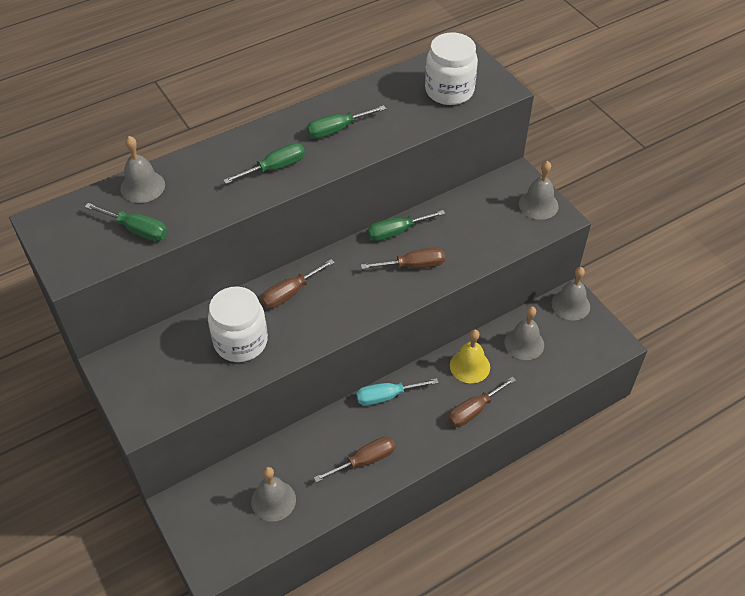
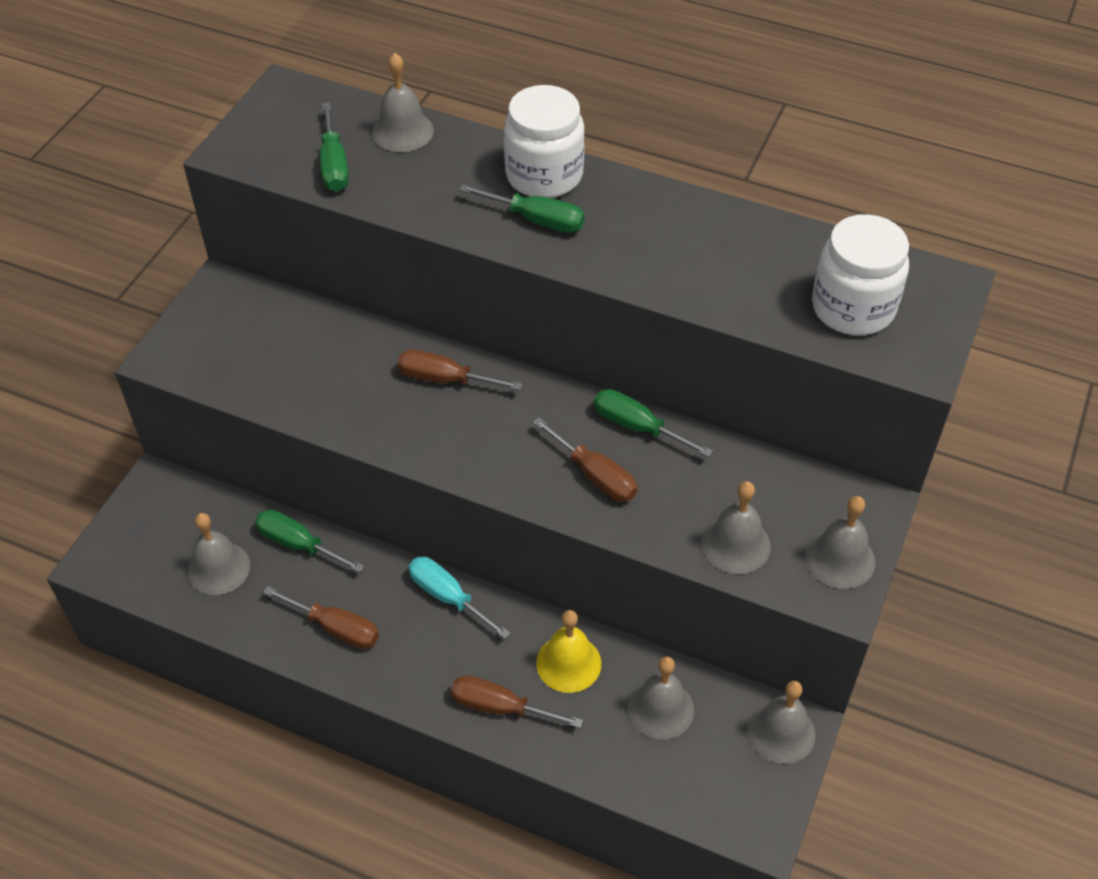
camera: 55 degrees right, 0 degrees up
(241, 342) = (335, 377): white jar -> white jar (544, 175)
(337, 130) = (659, 238): green screwdriver -> green screwdriver (298, 544)
(500, 236) = (736, 544): none -> grey bell

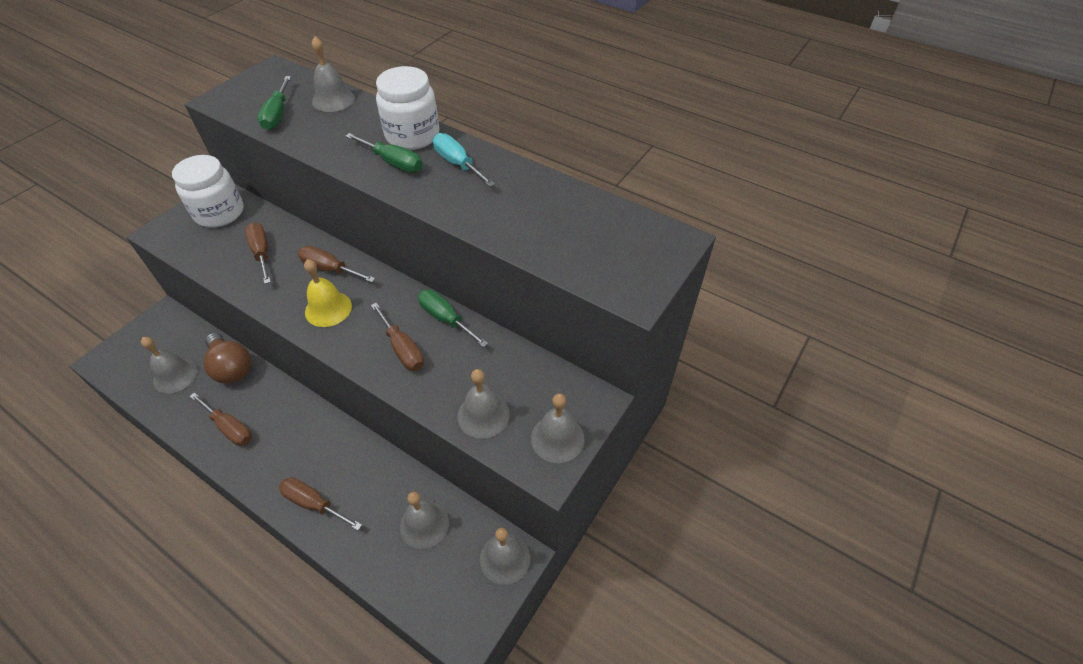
camera: 10 degrees right, 0 degrees up
(298, 544) = (231, 367): green screwdriver -> brown light bulb
(334, 369) = (262, 253): none -> brown screwdriver
(448, 597) = (311, 418): turquoise screwdriver -> turquoise screwdriver (457, 164)
(568, 663) = (373, 479): yellow bell -> yellow bell (328, 309)
(853, 308) = (596, 249): white jar -> white jar (219, 213)

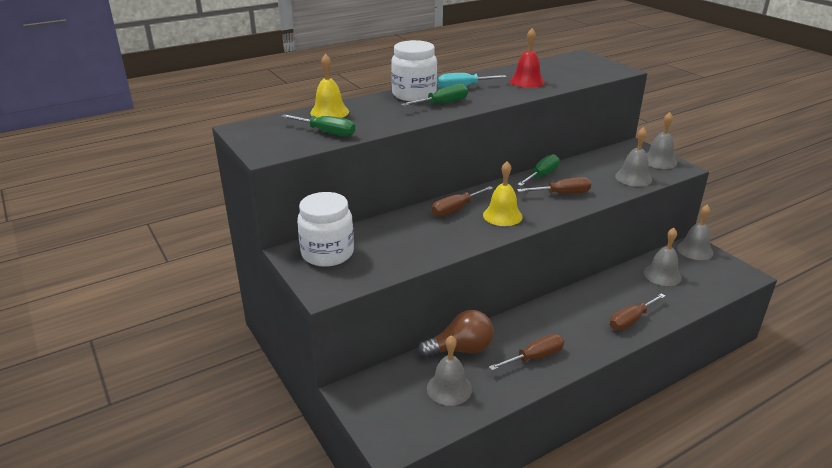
camera: 65 degrees left, 20 degrees down
(262, 253) = (409, 237): brown screwdriver -> none
(333, 100) = (329, 112): grey bell -> yellow bell
(446, 319) = (541, 175): green screwdriver -> green screwdriver turned 150 degrees clockwise
(515, 210) = (527, 81): none -> red bell

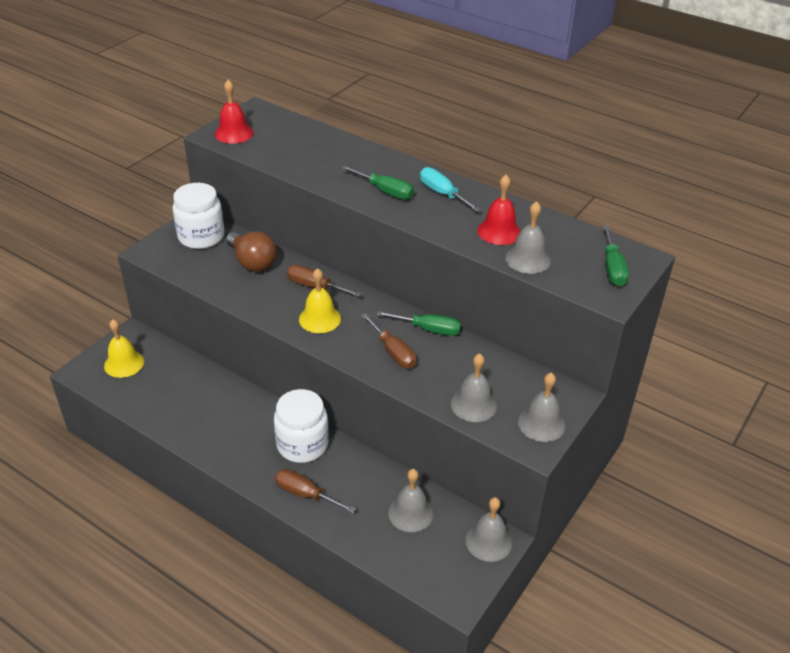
camera: 65 degrees right, 10 degrees up
(275, 144) = (234, 133): none -> red bell
(327, 132) = (271, 149): green screwdriver -> green screwdriver (612, 268)
(329, 112) = (319, 137): yellow bell -> yellow bell (124, 363)
(414, 94) = (397, 170): white jar -> white jar (302, 445)
(449, 388) = (154, 386): grey bell -> grey bell (528, 259)
(460, 349) = (207, 380): brown light bulb -> brown light bulb (252, 262)
(535, 357) = (215, 431): brown screwdriver -> none

